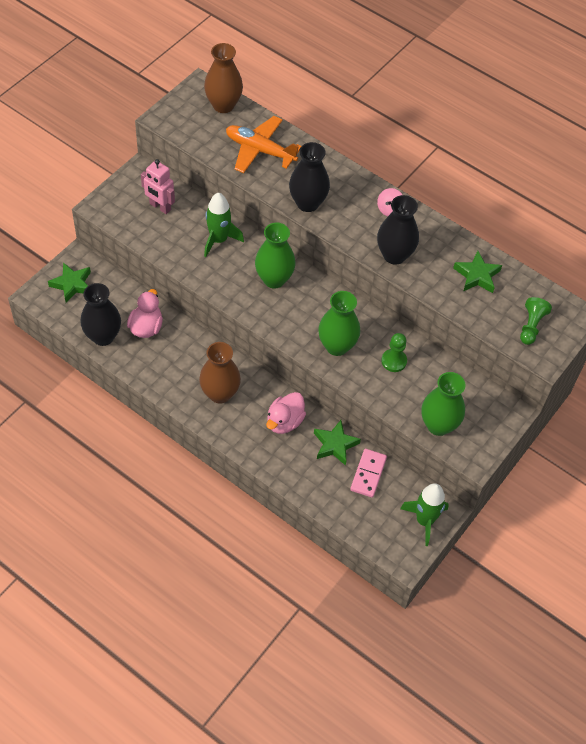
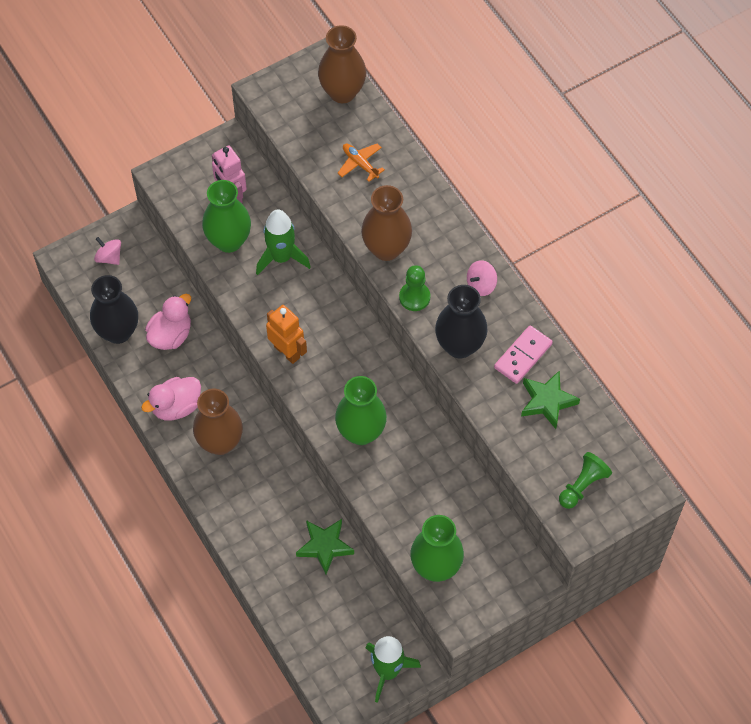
camera: 25 degrees right, 5 degrees up
(72, 284) = (109, 257): green star -> pink spinning top
(254, 305) = (287, 352): none -> orange robot
(260, 150) = (360, 164): orange plane -> orange plane, size x0.52
(274, 279) = (324, 326): green vase -> green vase (229, 241)
(284, 422) = (279, 500): pink duck -> pink duck (176, 407)
(307, 203) = (386, 249): black vase -> brown vase
(368, 474) = (347, 594): pink domino -> pink domino (523, 356)
(394, 361) = (419, 471): green pawn -> green pawn (414, 297)

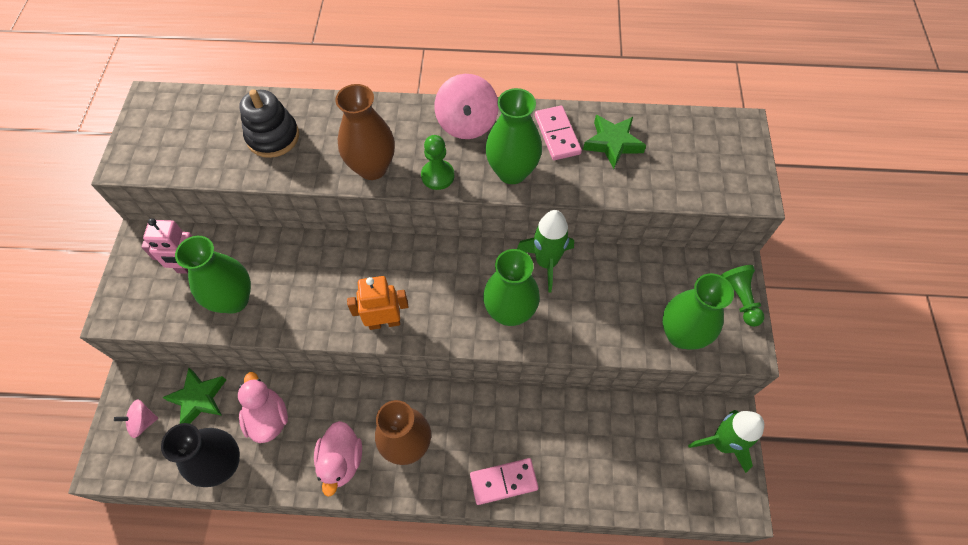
camera: 55 degrees left, 0 degrees up
(240, 527) = (503, 482): none -> pink domino
(281, 257) = (290, 268): green rocket -> green rocket (546, 262)
(325, 546) = (570, 419): green star -> green star (198, 399)
(342, 92) = (193, 108): brown vase -> none
(360, 164) = (273, 137): orange plane -> black stacking toy
(459, 345) = (512, 172): black vase -> green vase
(481, 285) = (467, 123): pink spinning top -> pink spinning top, size x1.71
(582, 485) = (710, 166): green pawn -> green pawn (740, 298)

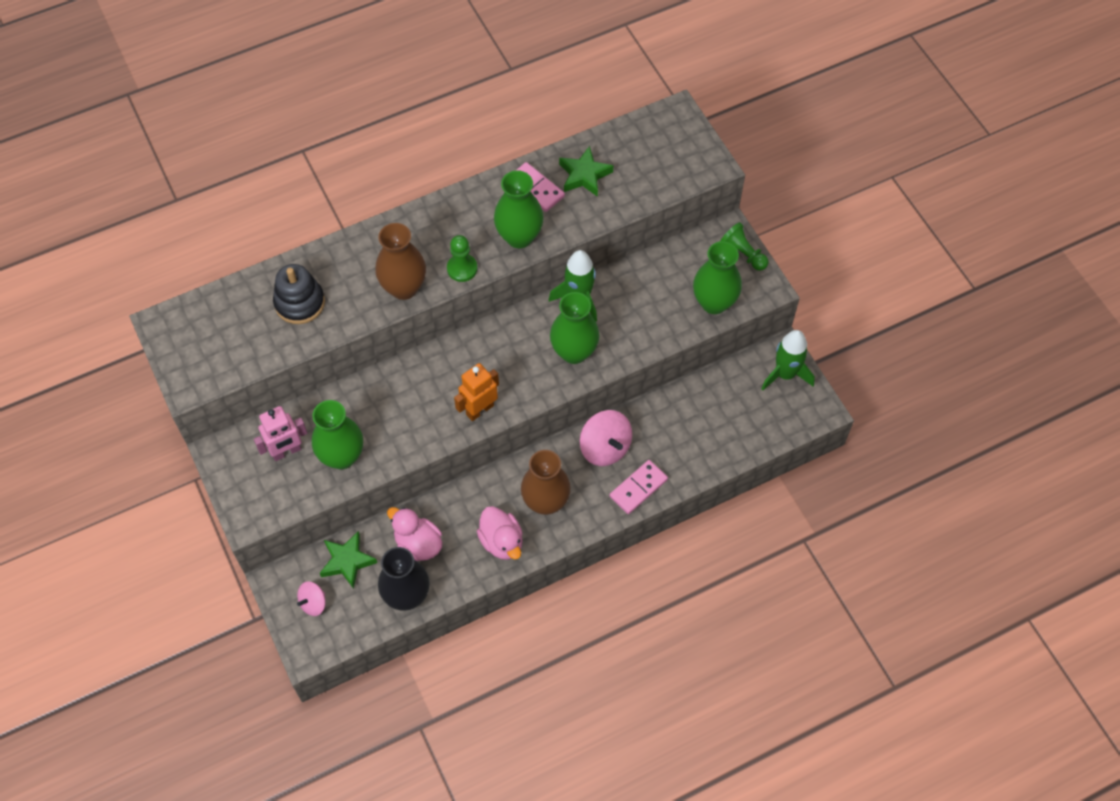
camera: 30 degrees left, 0 degrees up
(467, 123) = (456, 214): pink spinning top -> pink spinning top (605, 448)

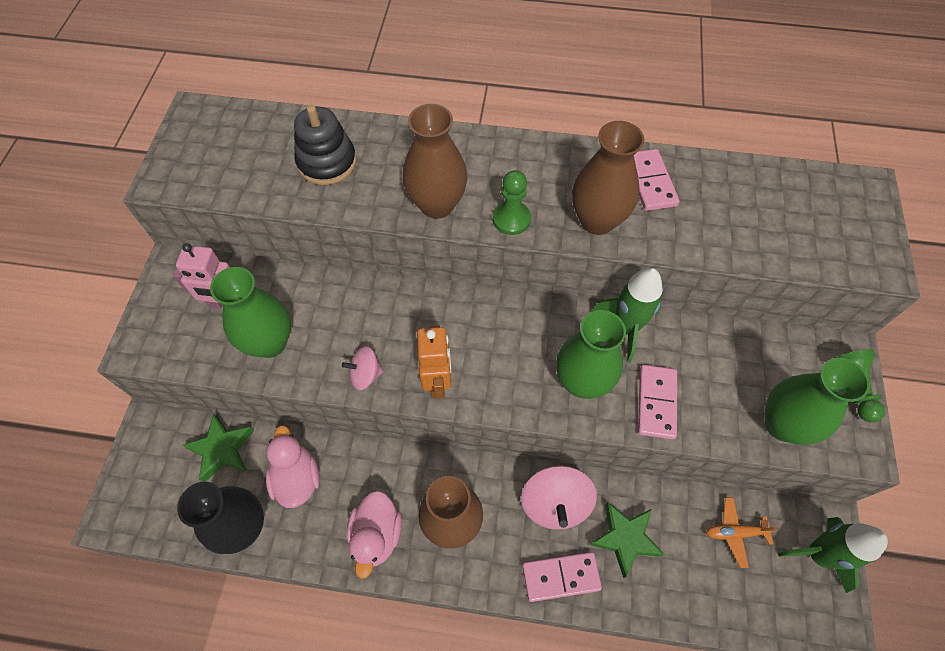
camera: 35 degrees right, 0 degrees up
(313, 603) = (159, 471): pink spinning top -> pink spinning top (365, 375)
(479, 409) = (437, 381): orange robot -> orange robot turned 90 degrees clockwise
(519, 237) = (597, 220): green vase -> brown vase
(584, 175) = (714, 196): green star -> green star (625, 538)
(629, 336) = (656, 402): none -> pink domino
(729, 393) = (735, 532): none -> orange plane

